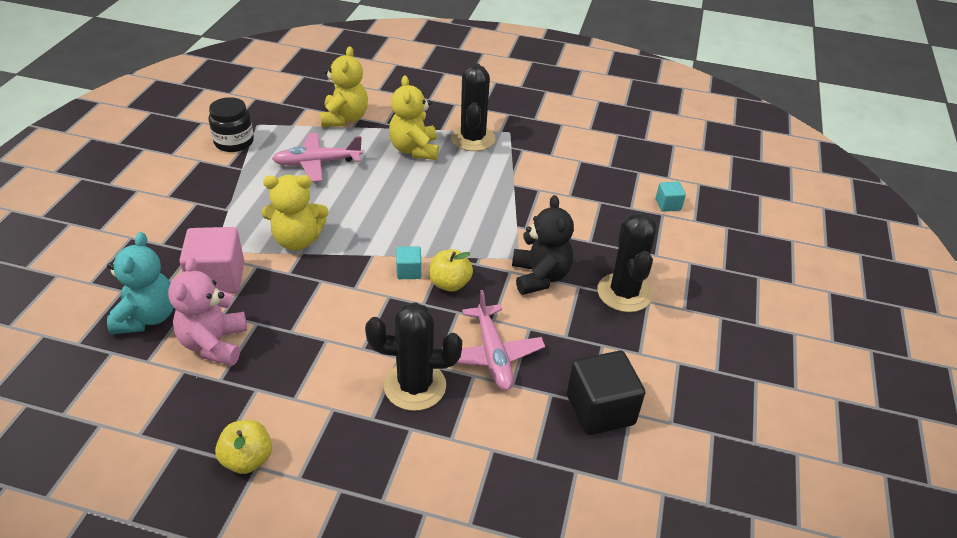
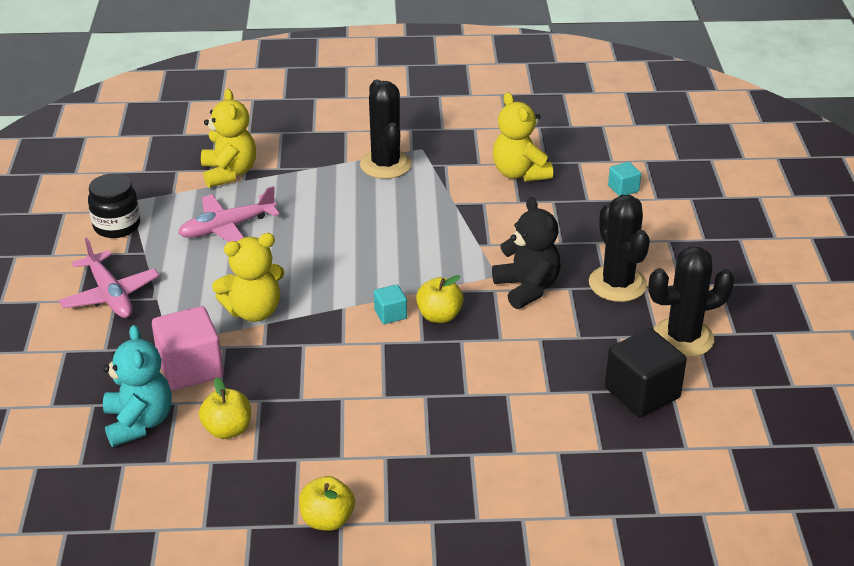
camera: 15 degrees left, 5 degrees down
(214, 344) = (227, 429): pink teddy bear -> yellow apple
(414, 150) = (327, 190): yellow teddy bear -> yellow teddy bear (519, 173)
(415, 386) = (455, 417): black cactus -> black cactus (683, 338)
(493, 354) = (516, 371): pink plane -> pink plane (110, 295)

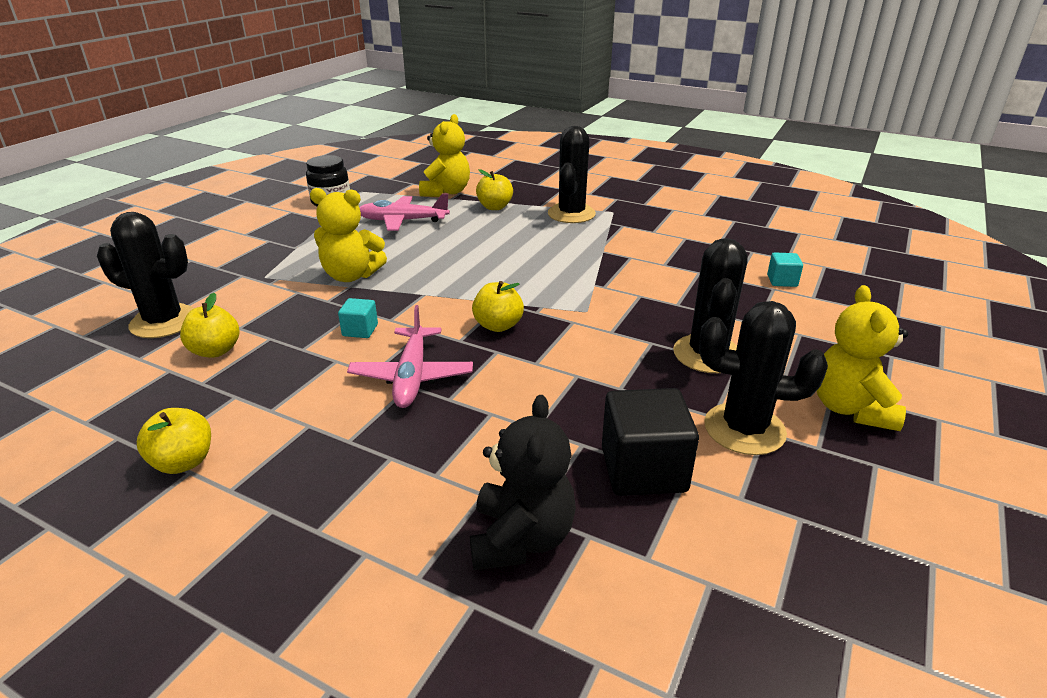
camera: 30 degrees right, 5 degrees down
(110, 295) = (269, 237): pink plane -> pink plane (412, 376)
(139, 422) = (164, 322): turquoise teddy bear -> black cactus
(190, 368) = (253, 298): pink cube -> none
(301, 179) = (494, 207): none -> yellow apple
(390, 314) = (456, 311): turquoise cube -> turquoise cube (360, 330)
(519, 173) = (685, 246): yellow teddy bear -> yellow teddy bear (850, 409)
(527, 288) = (606, 329): black teddy bear -> black teddy bear (521, 538)

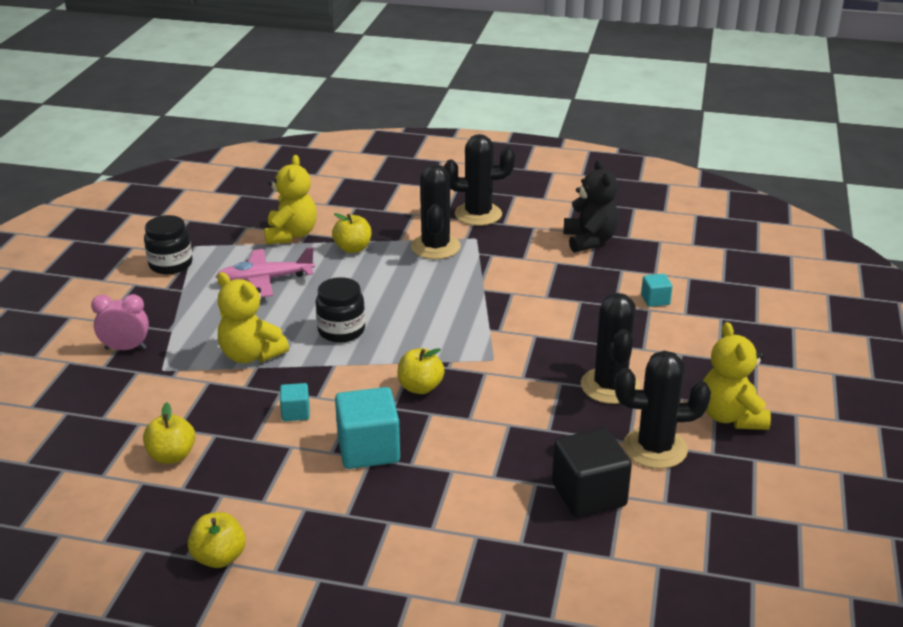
camera: 15 degrees left, 0 degrees up
(164, 322) = (97, 435): black cactus -> black cactus (478, 214)
(246, 256) = (125, 348): none -> pink clock
(351, 276) = (251, 355): yellow teddy bear -> yellow teddy bear turned 45 degrees clockwise
(412, 376) = (368, 449): pink plane -> turquoise cube
(447, 267) = (341, 330): none -> black jar
(521, 538) = (518, 562): black teddy bear -> black teddy bear (589, 240)

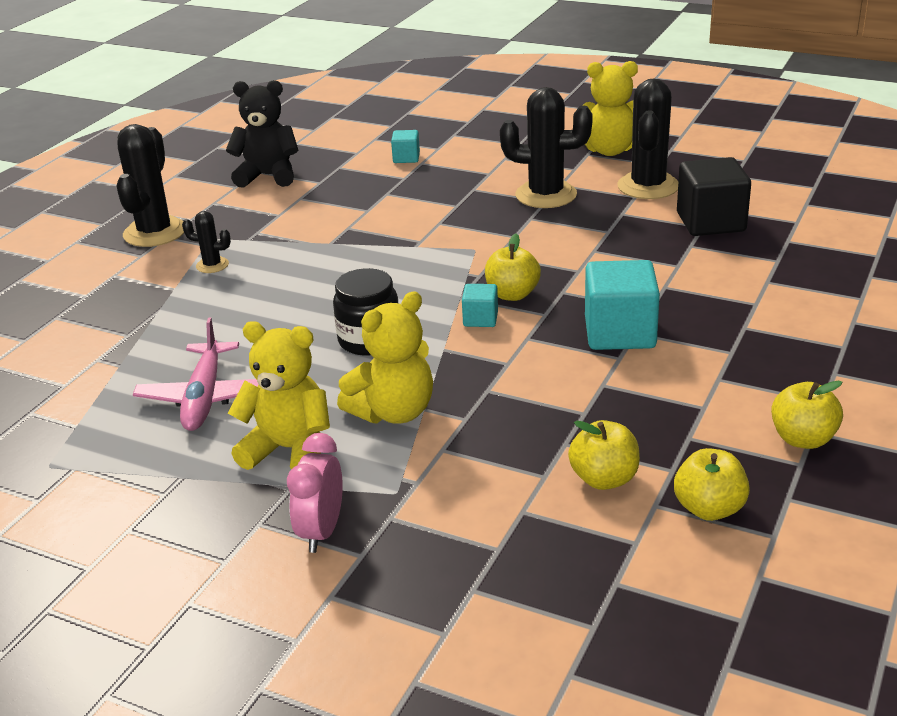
camera: 75 degrees left, 0 degrees up
(170, 264) = (92, 490): black jar -> none
(291, 235) = (91, 372): yellow teddy bear -> yellow teddy bear (289, 449)
(295, 413) = (536, 379): turquoise cube -> turquoise cube (480, 319)
(353, 248) = (170, 323): yellow apple -> yellow apple (709, 509)
(435, 247) = (212, 265): black cactus -> black cactus, size x0.49

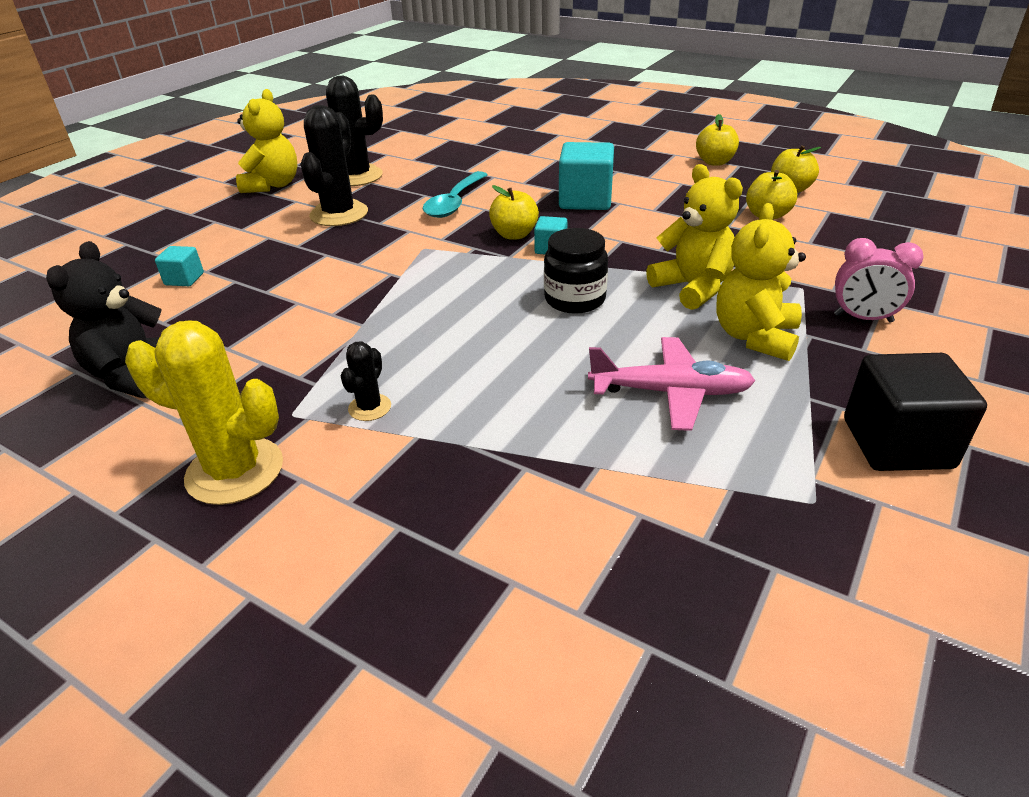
camera: 85 degrees left, 5 degrees up
(155, 232) = (235, 471): black cactus -> yellow cactus
(589, 251) = (454, 203): none -> turquoise spoon
(710, 222) = (433, 162): black cube -> black cube (897, 443)

